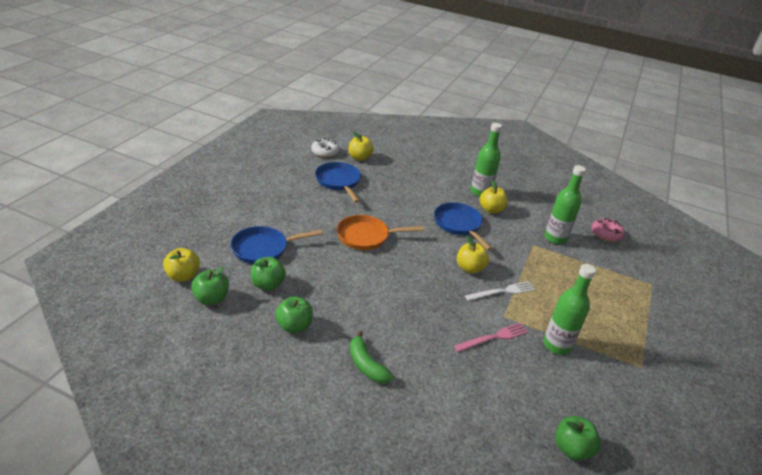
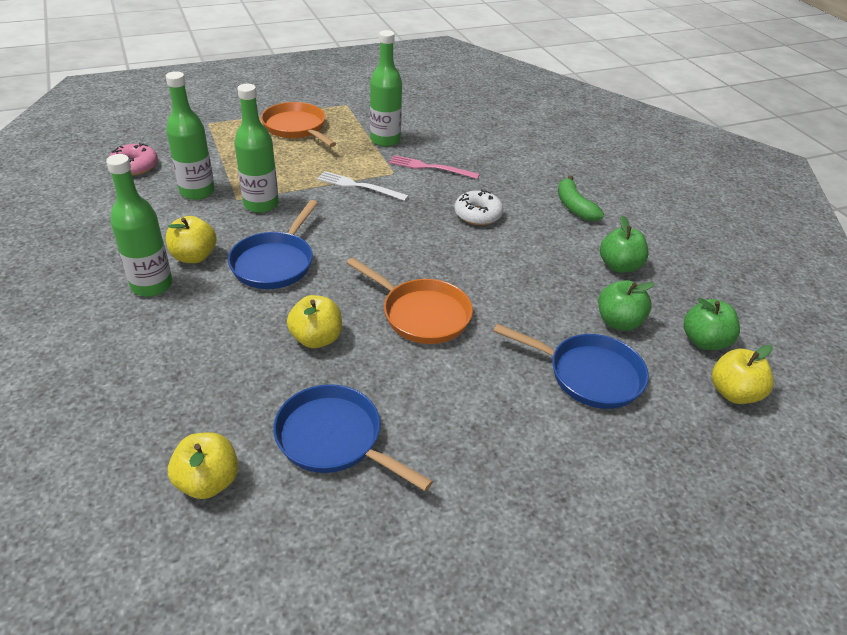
camera: 135 degrees left, 5 degrees up
(325, 152) = (253, 550): white donut -> white donut (478, 214)
(339, 182) = (334, 439): blue pan -> blue pan turned 105 degrees clockwise
(366, 365) = (574, 206): green banana -> green banana turned 150 degrees clockwise
(470, 268) = (353, 218): yellow apple -> yellow apple (316, 338)
(519, 249) = (261, 204): none -> green bottle
(571, 449) = (476, 109): green apple -> none
(614, 316) = (296, 128): none -> orange pan

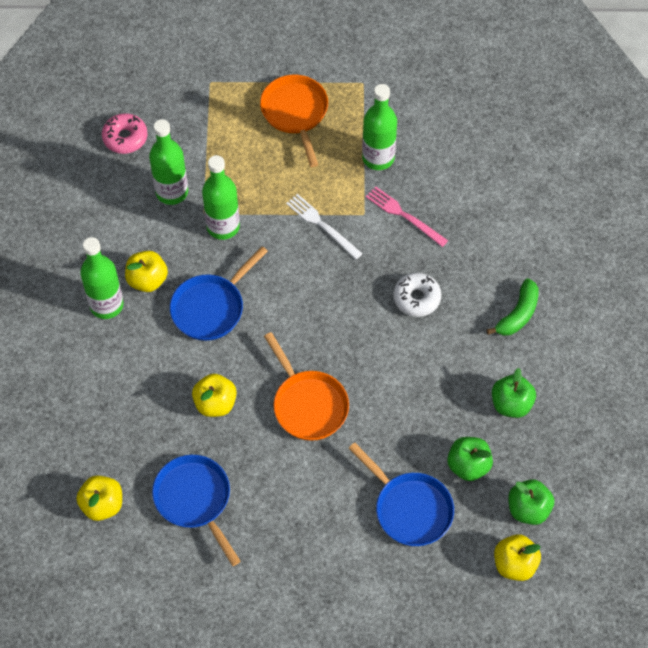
camera: 25 degrees right, 20 degrees up
(574, 206) = (518, 314): green banana -> green banana turned 150 degrees counterclockwise

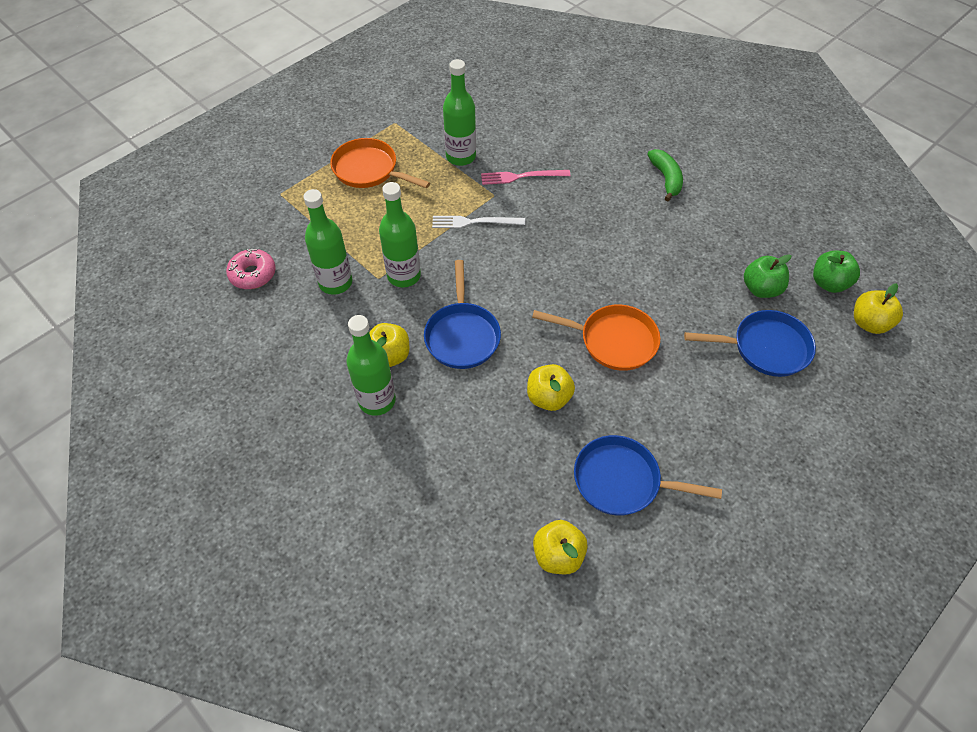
camera: 45 degrees left, 5 degrees down
(416, 298) = (594, 217): white donut -> none
(511, 404) = (733, 231): green apple -> none

